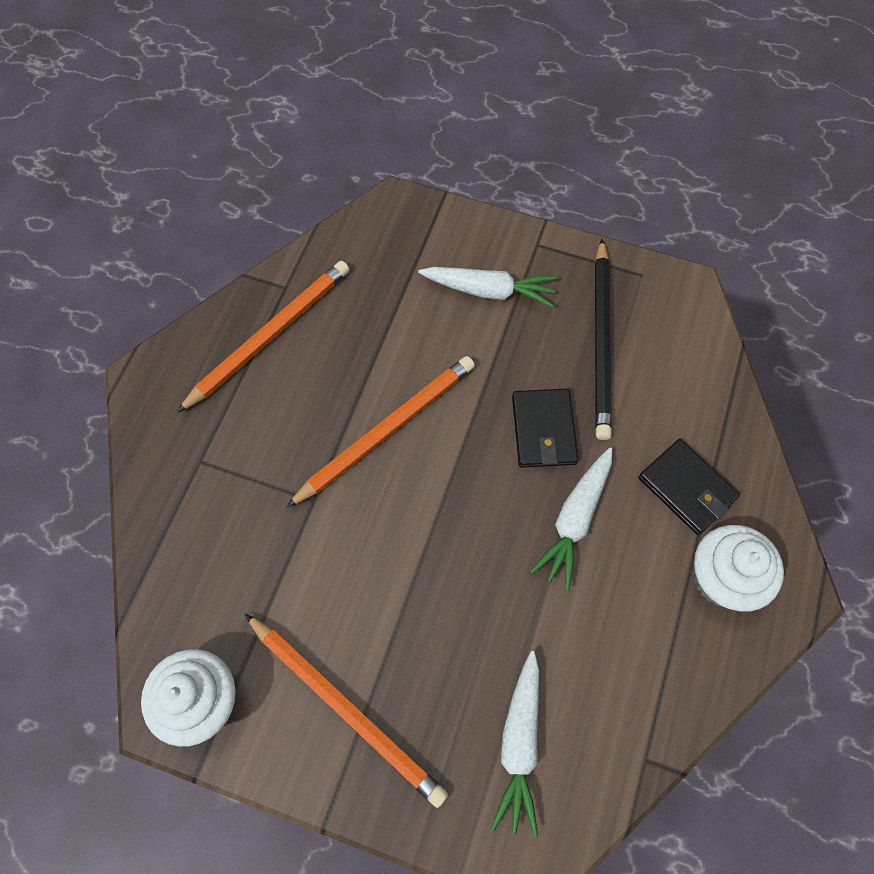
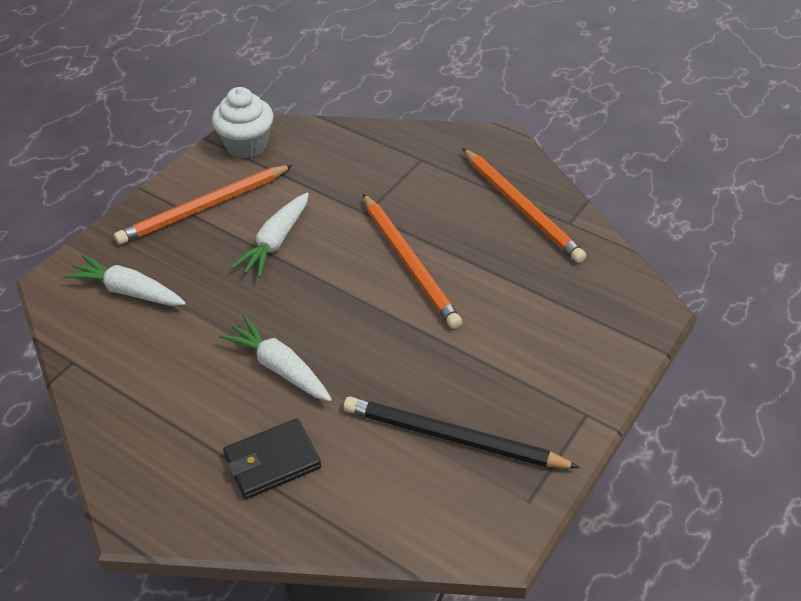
camera: 105 degrees right, 20 degrees down
(489, 291) = (535, 361): white carrot -> white carrot (275, 242)
(544, 430) = (372, 367): black wallet -> none
(722, 578) = (177, 461): white cupcake -> none

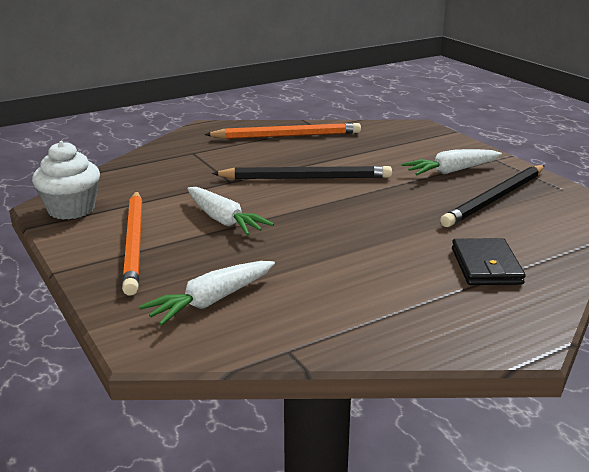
camera: 65 degrees left, 20 degrees down
(279, 367) = (381, 245): white carrot -> white carrot (451, 171)
(409, 263) = (306, 178): orange pencil -> black pencil

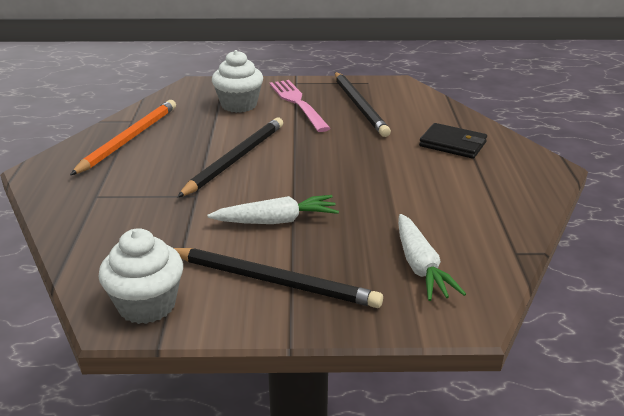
camera: 60 degrees left, 5 degrees up
(134, 243) = (274, 281): orange pencil -> black pencil
(406, 151) = (239, 105): none -> white cupcake
(451, 171) = (297, 103): white carrot -> pink fork

